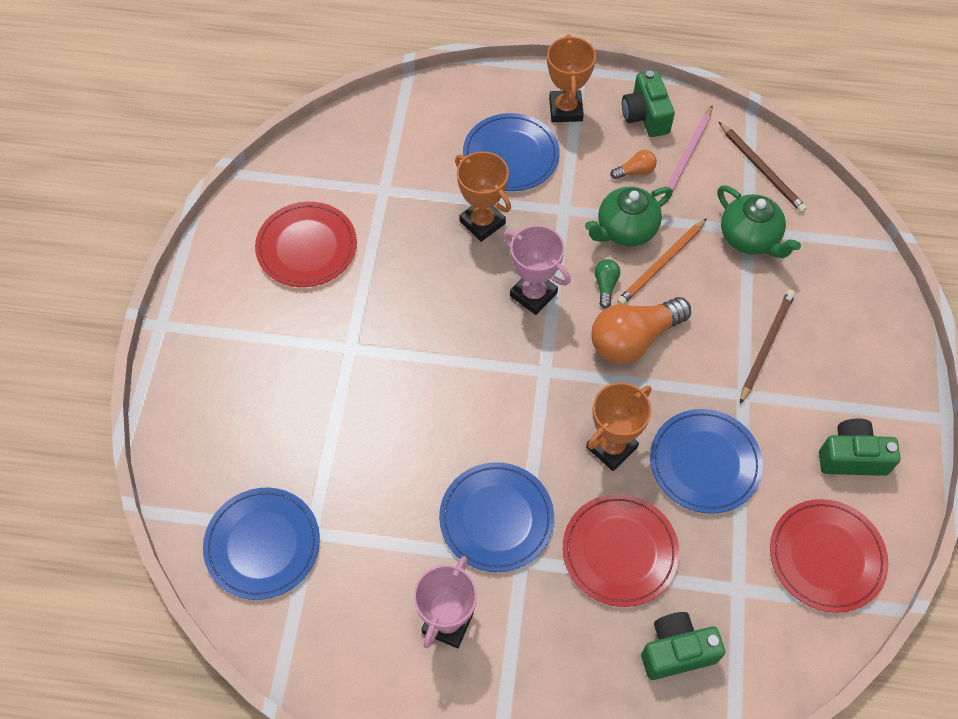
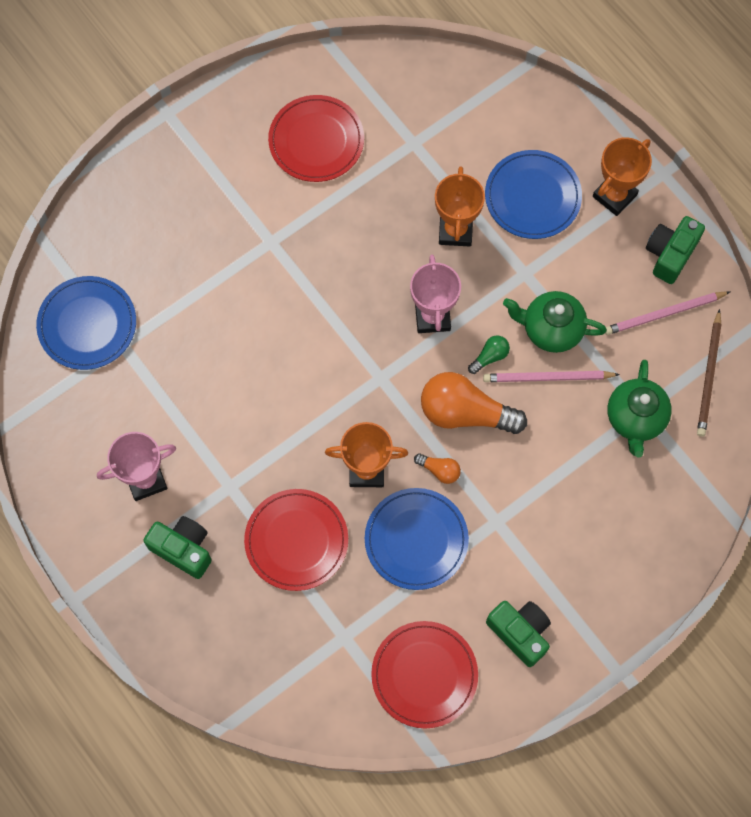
camera: 45 degrees right, 10 degrees up
(496, 518) = (243, 445): blue plate -> none
(635, 171) = (610, 291): orange light bulb -> orange light bulb (439, 470)
(661, 264) = (547, 378): orange pencil -> pink pencil
(676, 651) = (262, 634): green camera -> green camera (183, 549)
(766, 345) = (553, 504): brown pencil -> none

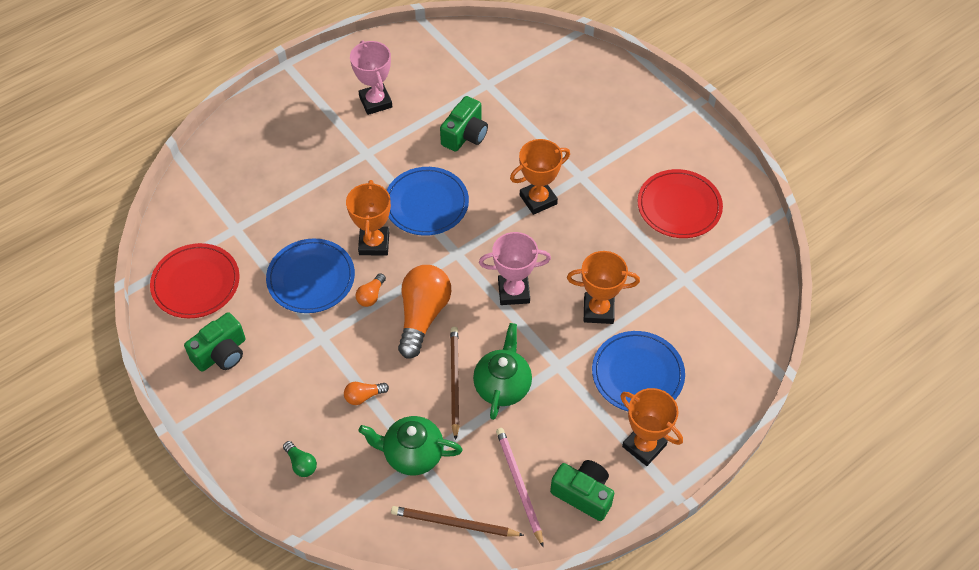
camera: 90 degrees right, 15 degrees down
(87, 324) = (504, 63): blue plate -> blue plate (426, 203)
(183, 549) = (318, 126): green camera -> green camera (465, 135)
(296, 541) = (318, 196): red plate -> none
(304, 289) = (538, 199): none -> orange trophy
(490, 357) = (475, 335): green light bulb -> green light bulb (301, 464)
(547, 378) = (454, 381): pink pencil -> brown pencil
(569, 471) = (364, 396): none -> orange light bulb

